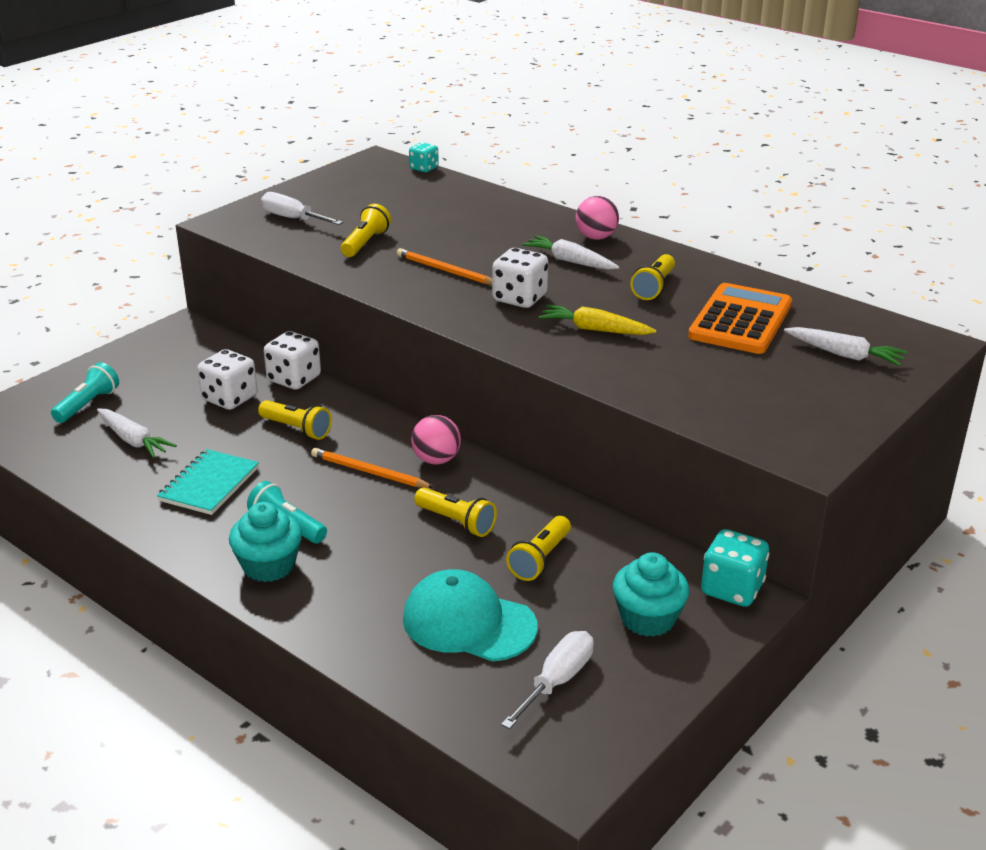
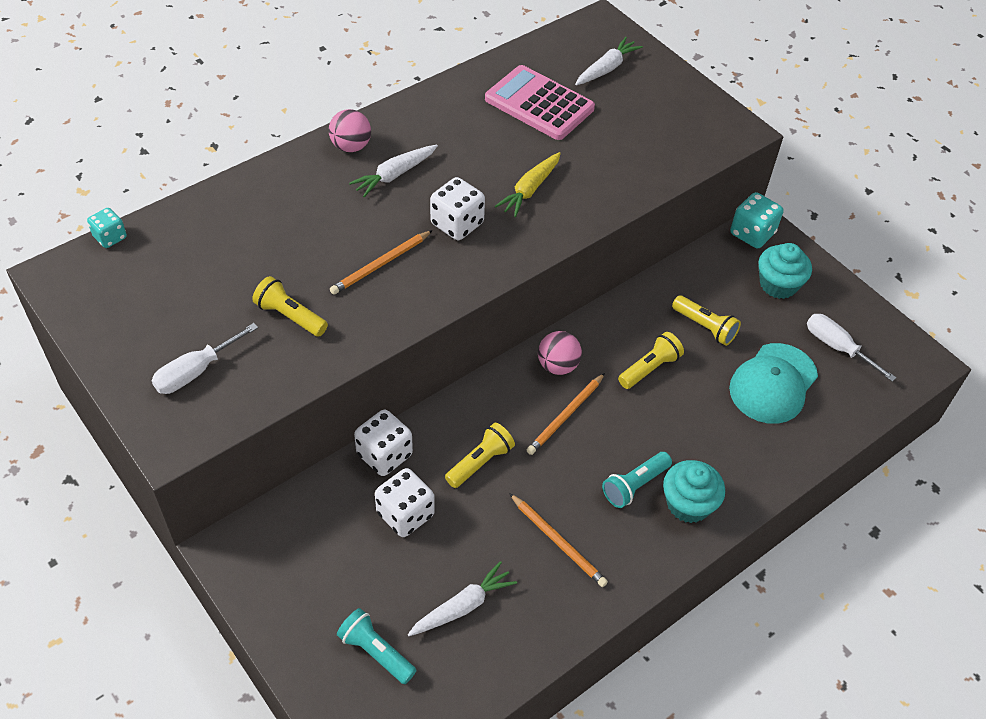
camera: 80 degrees left, 20 degrees up
(209, 484) = (558, 542): turquoise notebook -> orange pencil
(654, 287) = (465, 136): yellow flashlight -> none
(740, 320) = (539, 104): orange calculator -> pink calculator

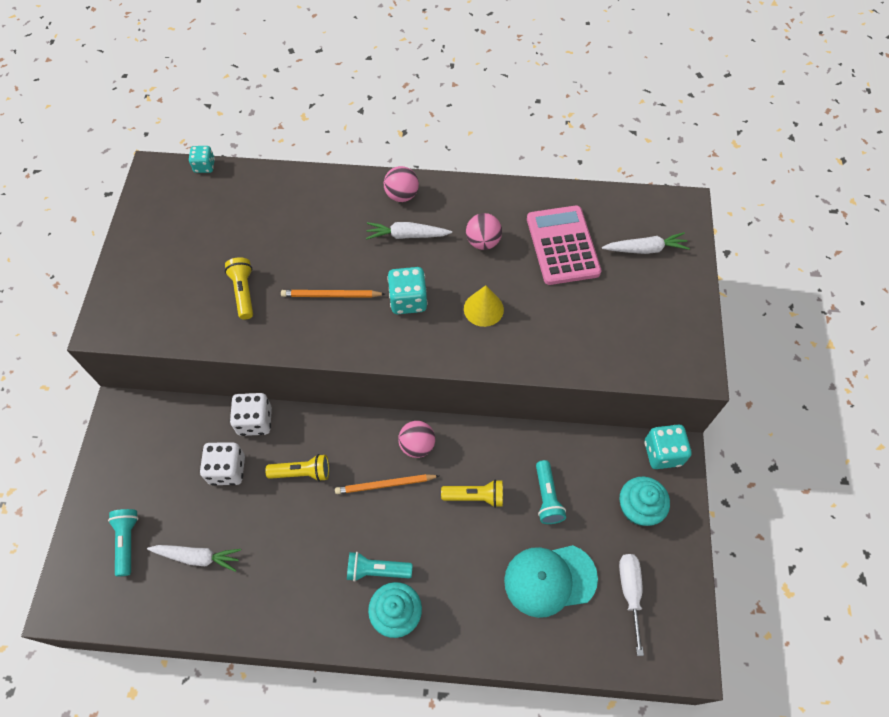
camera: 45 degrees right, 10 degrees up
(196, 371) = (159, 290): white screwdriver -> none
(457, 224) = (408, 300): white dice -> turquoise dice
(469, 140) = (483, 242): none -> pink ball
(530, 190) = (483, 309): yellow carrot -> yellow cone
(558, 542) = (291, 566): orange pencil -> none
(705, 327) = (547, 497): yellow flashlight -> turquoise flashlight

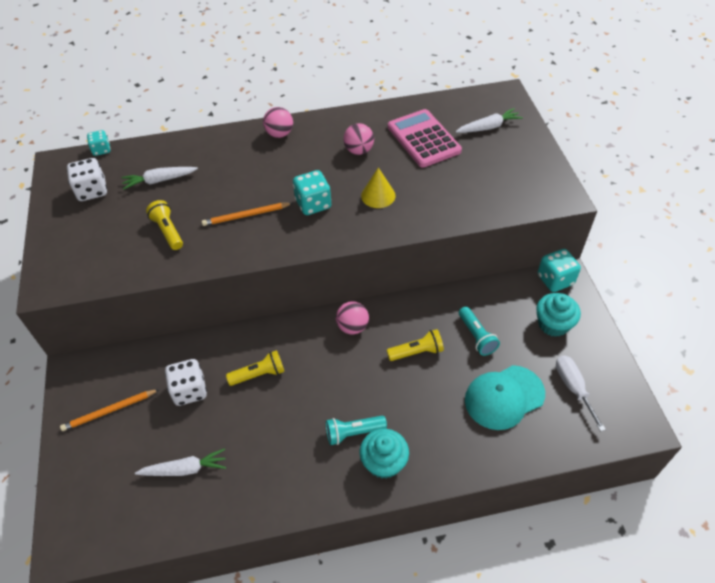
camera: 15 degrees left, 10 degrees down
(127, 542) = (113, 475): turquoise flashlight -> none
(255, 421) = (202, 345): white dice -> white dice (92, 191)
(385, 485) = (336, 364): orange pencil -> orange pencil (109, 411)
(407, 235) = (294, 160): white carrot -> white carrot (159, 180)

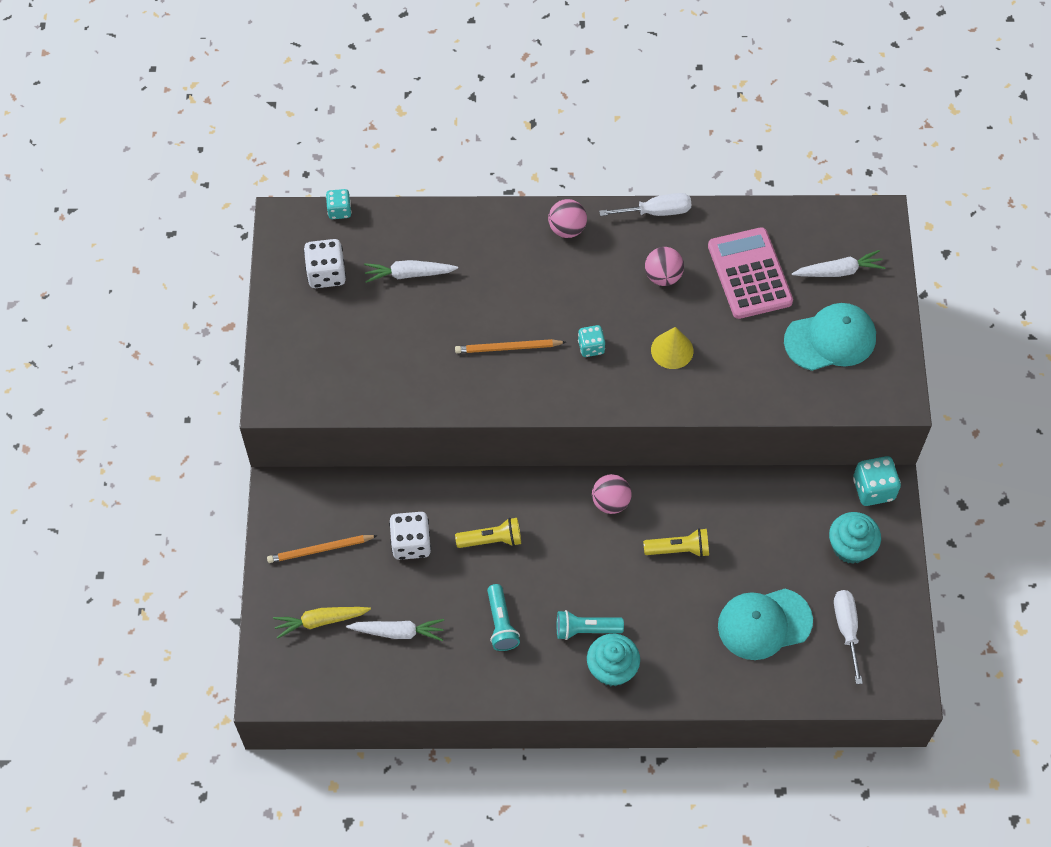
camera: 10 degrees right, 10 degrees up
(112, 473) = (320, 621): none -> yellow carrot
(168, 231) = (414, 352): yellow flashlight -> none
(313, 204) = (591, 347): turquoise dice -> turquoise dice, size x0.63
(344, 114) = (656, 212): none -> white screwdriver
(476, 336) = (754, 544): turquoise flashlight -> turquoise flashlight (501, 623)
(498, 168) = (830, 339): none -> turquoise cap

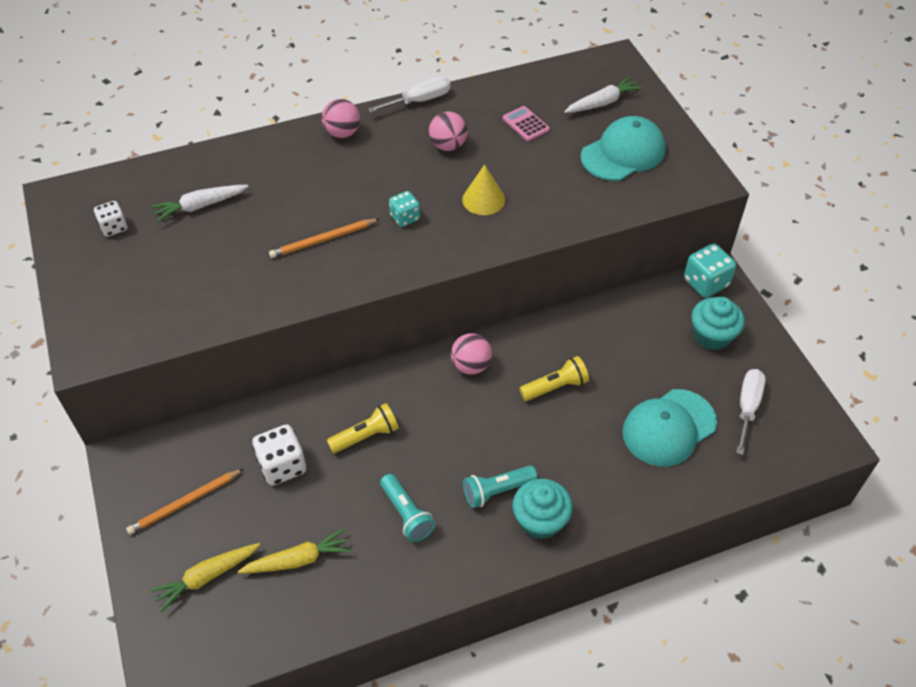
camera: 20 degrees left, 10 degrees down
(326, 273) = (114, 227): white dice -> white dice, size x0.63
(339, 210) = (112, 173): turquoise dice -> none
(398, 632) = (298, 560): white carrot -> yellow carrot
(749, 274) = (525, 124): pink calculator -> pink calculator, size x0.48
(846, 629) = (747, 407): white screwdriver -> white screwdriver turned 45 degrees clockwise

